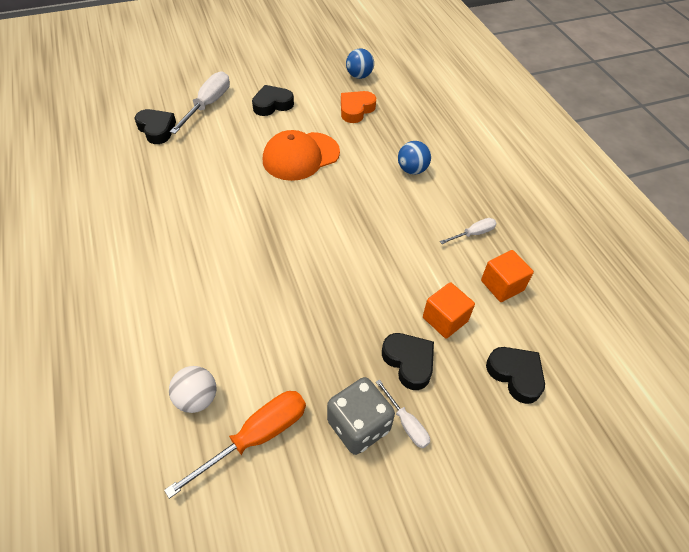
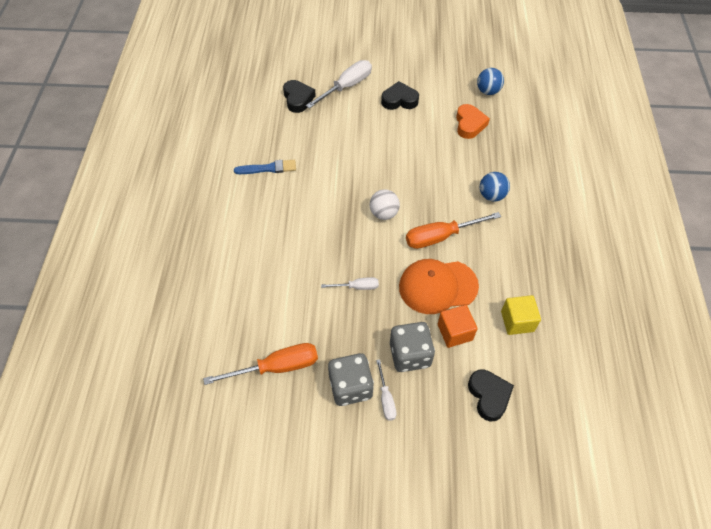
camera: 25 degrees right, 5 degrees up
(150, 210) = (268, 168): none -> blue brush
(197, 398) = (248, 325): white ball -> white ball (384, 213)
(301, 156) = (402, 155): orange cap -> orange cap (438, 286)
(356, 110) = (469, 124): orange heart -> orange heart turned 120 degrees clockwise
(380, 225) = (441, 236): none -> orange screwdriver
(409, 362) = (410, 355): black heart -> grey dice
(473, 234) = (516, 269): white screwdriver -> white screwdriver (357, 287)
(502, 285) = (517, 321): orange cube -> yellow cube

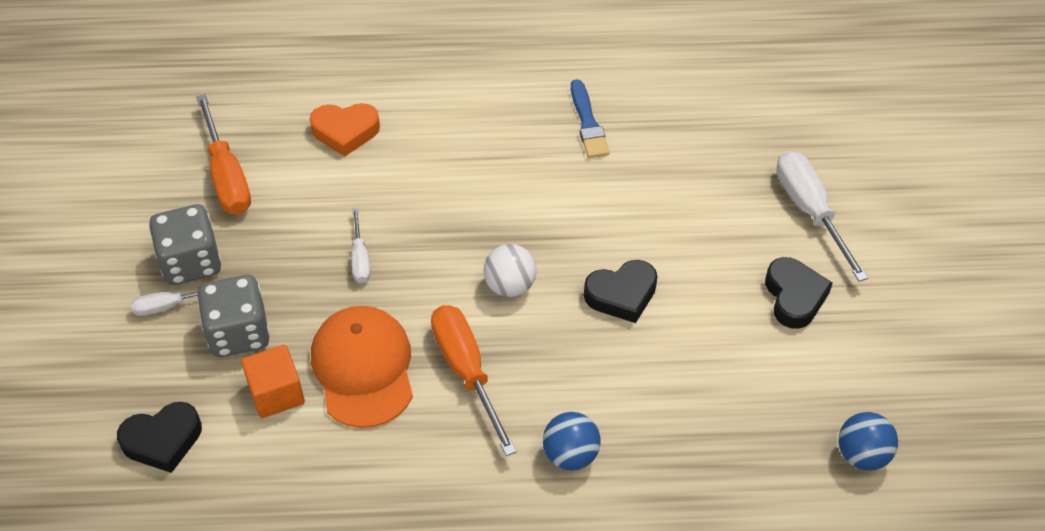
camera: 85 degrees right, 5 degrees down
(298, 99) = (759, 144): black heart -> black heart (622, 295)
(346, 86) = (810, 211): white screwdriver -> white screwdriver turned 150 degrees counterclockwise
(469, 124) = (754, 418): orange heart -> orange heart (345, 132)
(517, 321) = (295, 487): yellow cube -> none

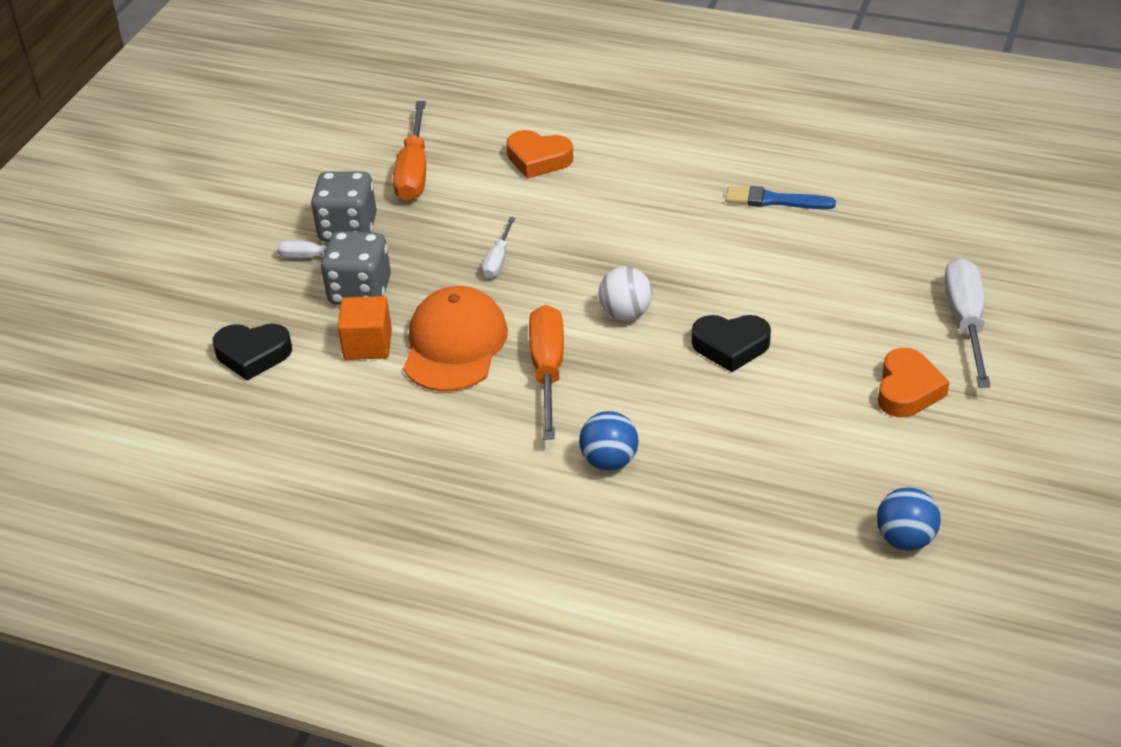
camera: 25 degrees right, 10 degrees down
(588, 123) = (774, 200): blue brush -> blue brush turned 90 degrees clockwise
(794, 297) = (907, 390): black heart -> orange heart

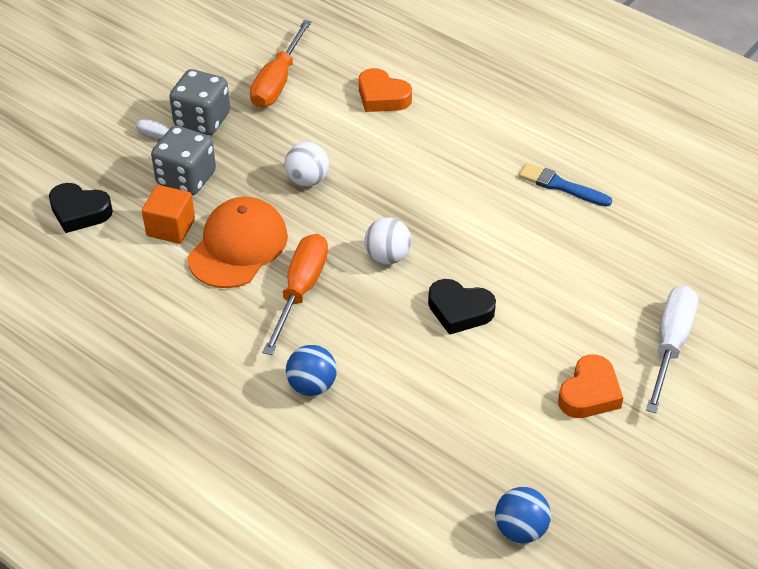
camera: 15 degrees right, 5 degrees up
(498, 260) = (307, 180): white screwdriver -> white ball

